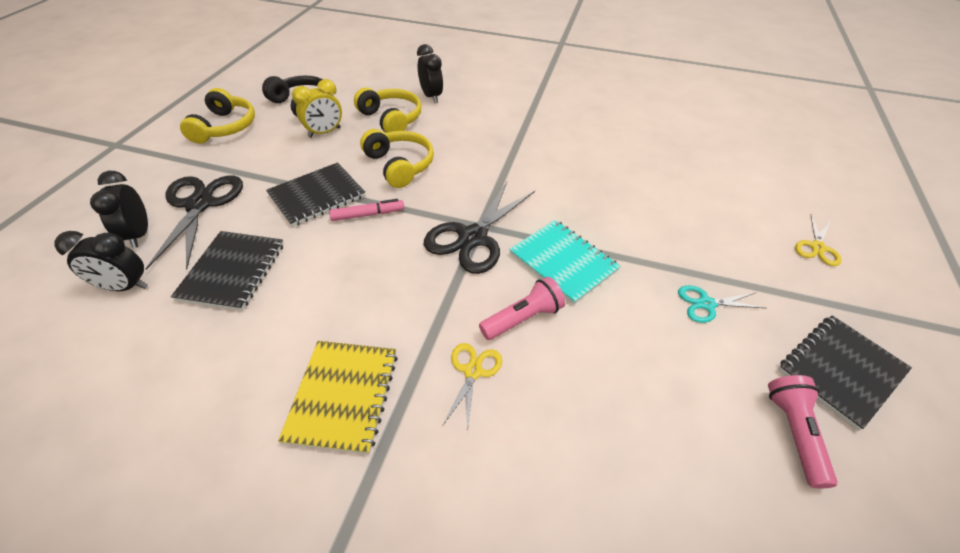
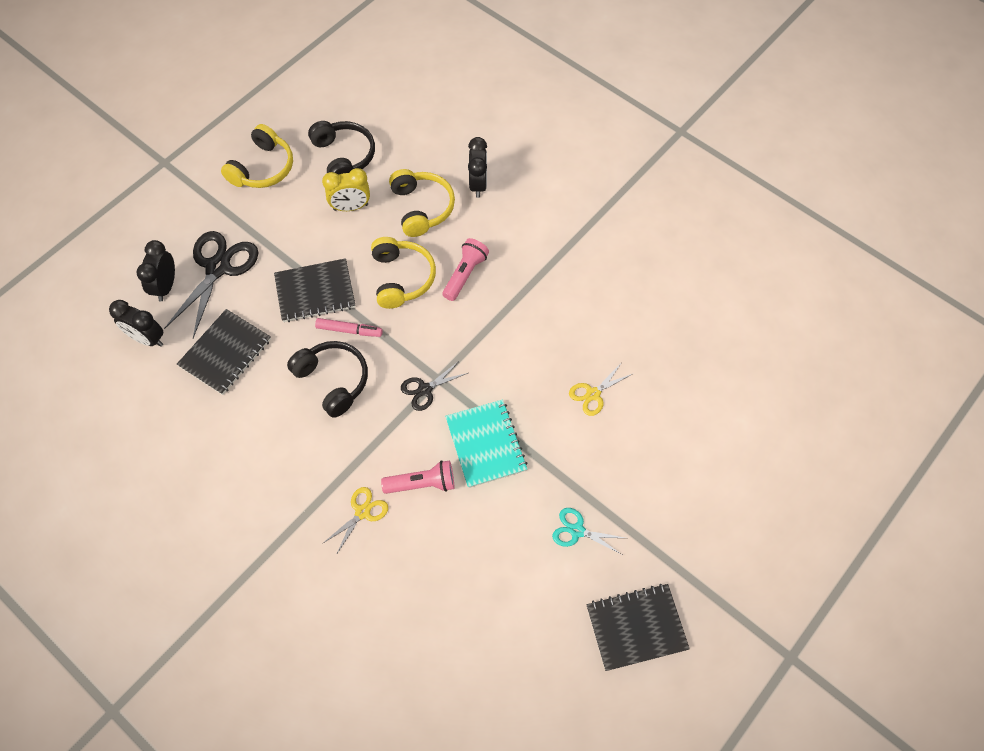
camera: 25 degrees right, 15 degrees up
(343, 396) = (268, 494): yellow notebook -> none
(371, 259) = (333, 381): none -> black headphones
(473, 237) = (425, 389): black scissors -> black scissors, size x0.53
(793, 432) = (558, 651): pink flashlight -> pink flashlight (465, 274)
(817, 247) = (725, 518): yellow scissors -> yellow scissors (593, 394)

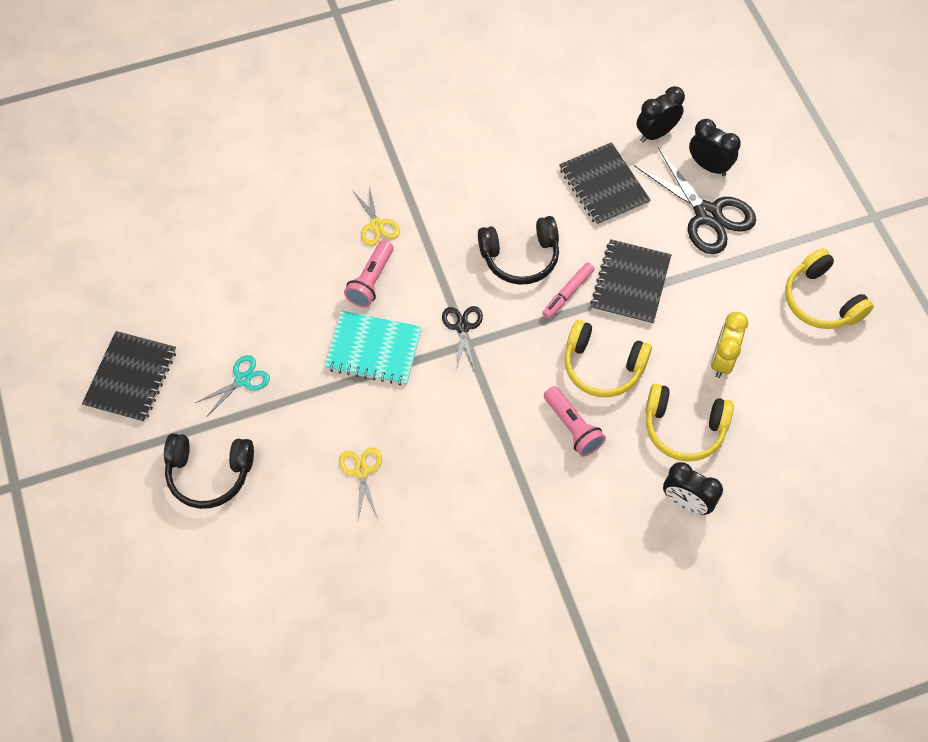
camera: 120 degrees right, 0 degrees up
(344, 156) = (798, 384): black headphones -> black headphones (209, 473)

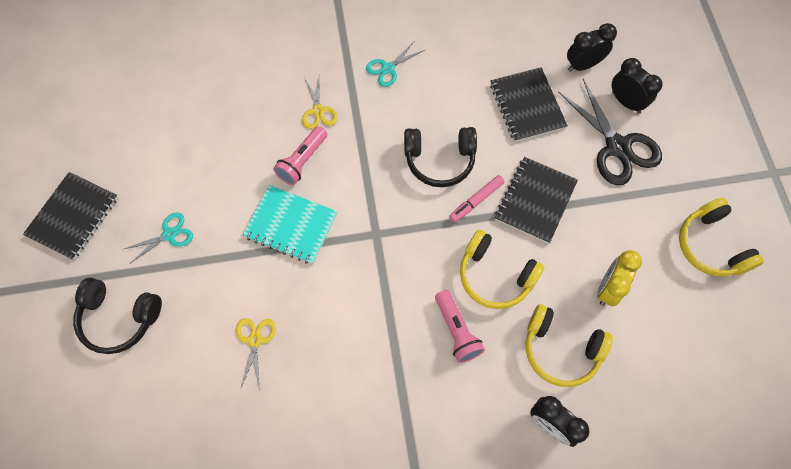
camera: 10 degrees right, 5 degrees up
(443, 168) = (387, 68): none -> turquoise scissors
(463, 327) = (375, 217): black scissors -> none

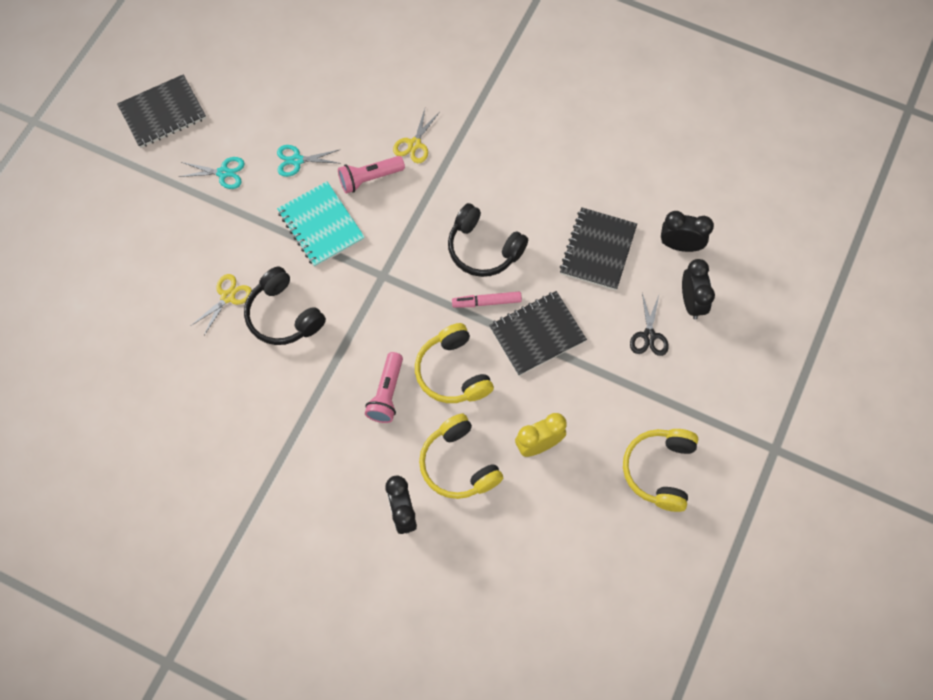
camera: 35 degrees right, 0 degrees up
(119, 318) = (142, 214): black headphones -> black headphones (283, 315)
(387, 68) = (502, 143): turquoise scissors -> turquoise scissors (297, 160)
(617, 147) = (649, 336): black scissors -> black scissors, size x0.53

